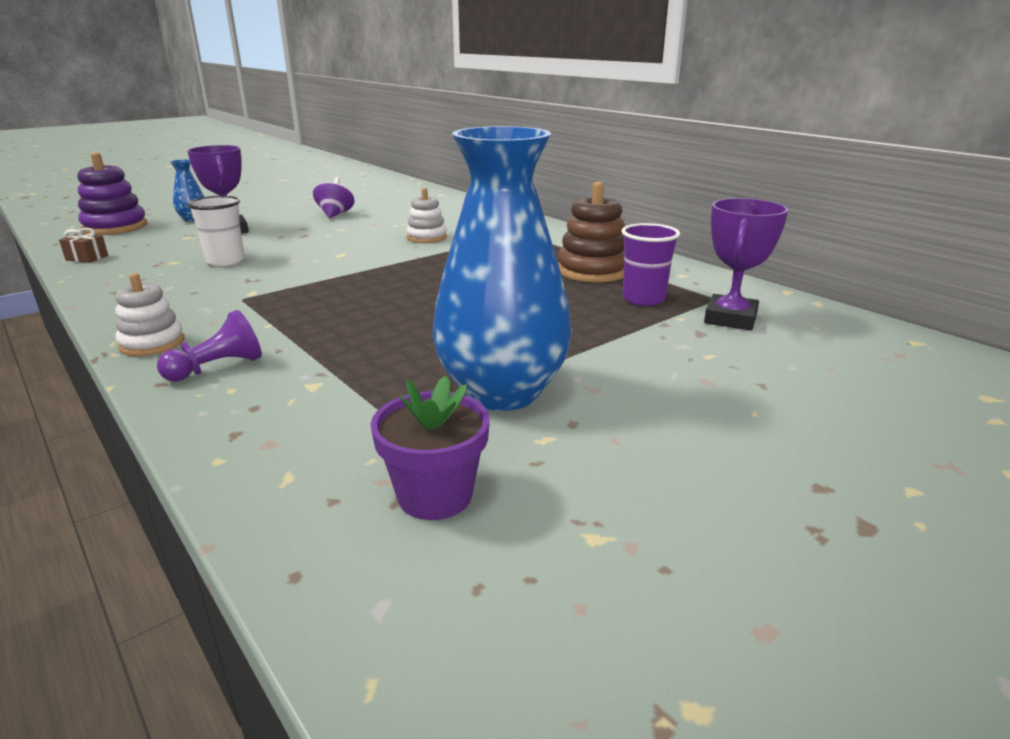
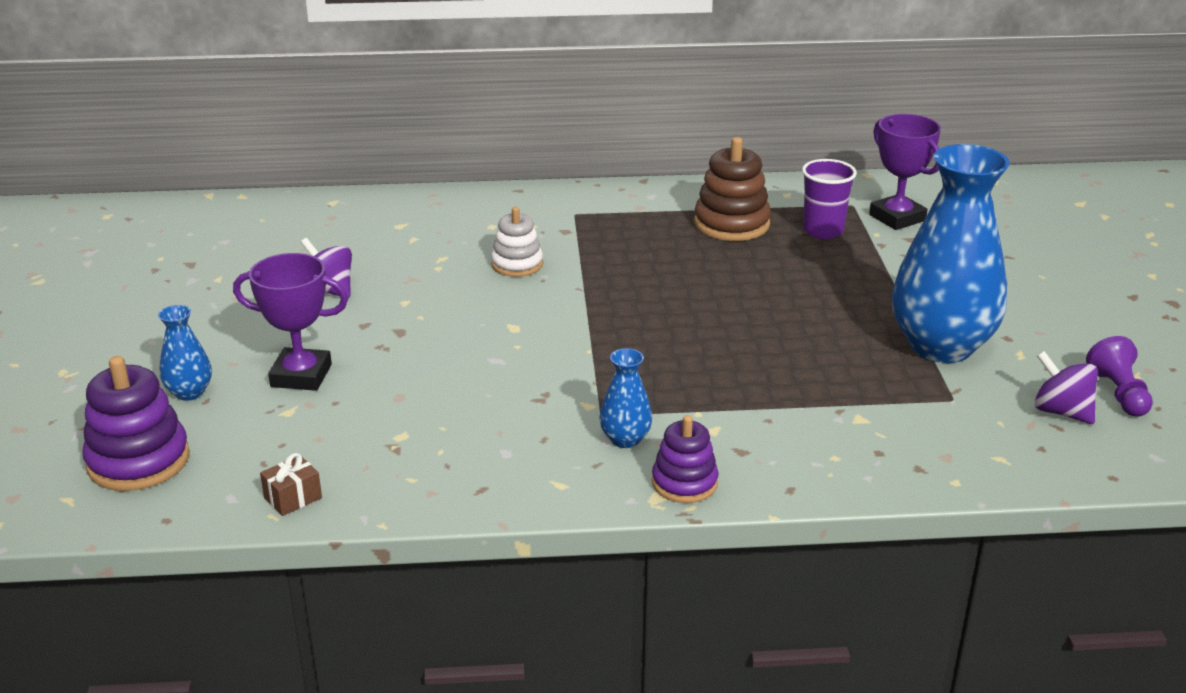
camera: 55 degrees left, 5 degrees up
(152, 343) = (684, 483): white stacking toy -> purple stacking toy
(209, 312) = (625, 439): none -> blue vase
(217, 368) = (782, 456): purple pawn -> purple pawn (1118, 393)
(225, 261) = (446, 401): white cup -> none
(435, 496) = (1061, 412): purple flower pot -> purple spinning top

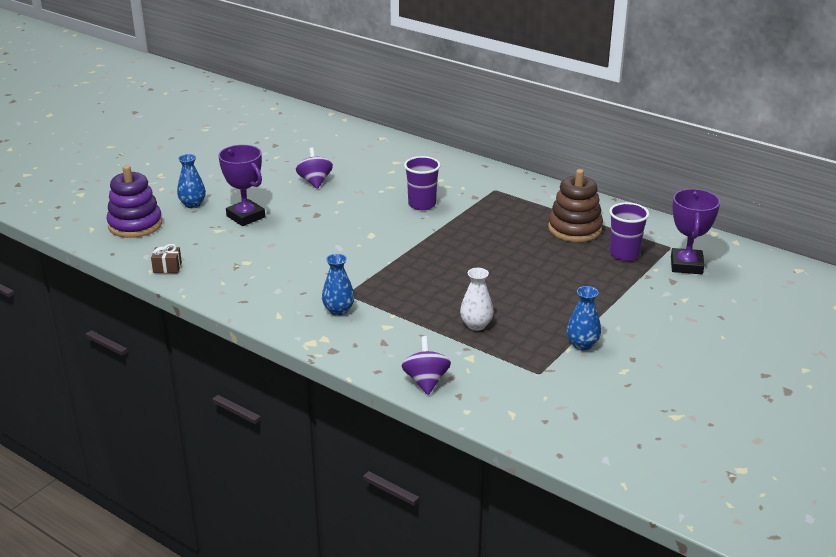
camera: 40 degrees right, 0 degrees up
(517, 264) = (422, 204): white stacking toy -> purple cup
(684, 483) = (333, 343): purple stacking toy -> none
(806, 378) = (476, 325): none -> white vase
(941, 346) = (582, 344): blue vase -> blue vase, size x0.43
(1061, 412) = (591, 410): purple spinning top -> purple spinning top (426, 381)
(1118, 393) = (646, 419): purple pawn -> none

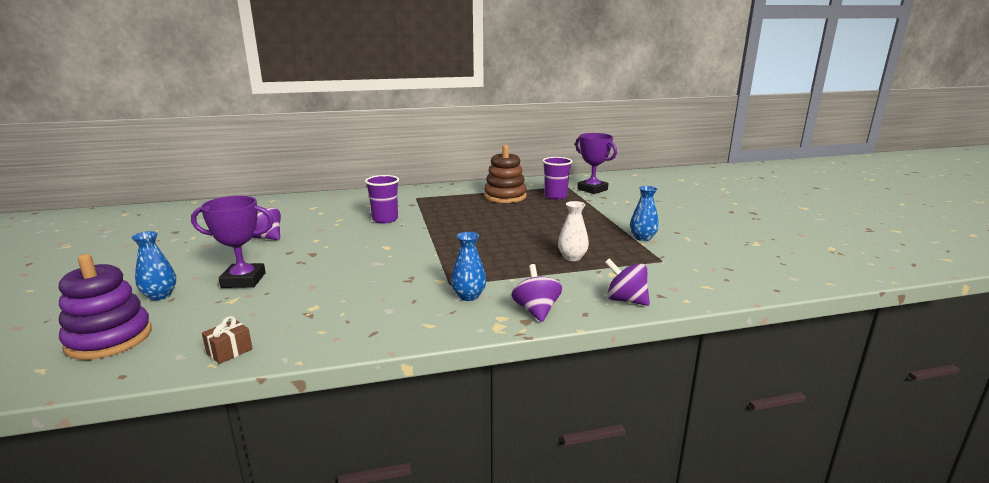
camera: 50 degrees left, 10 degrees down
(353, 348) = (536, 311): none -> purple spinning top

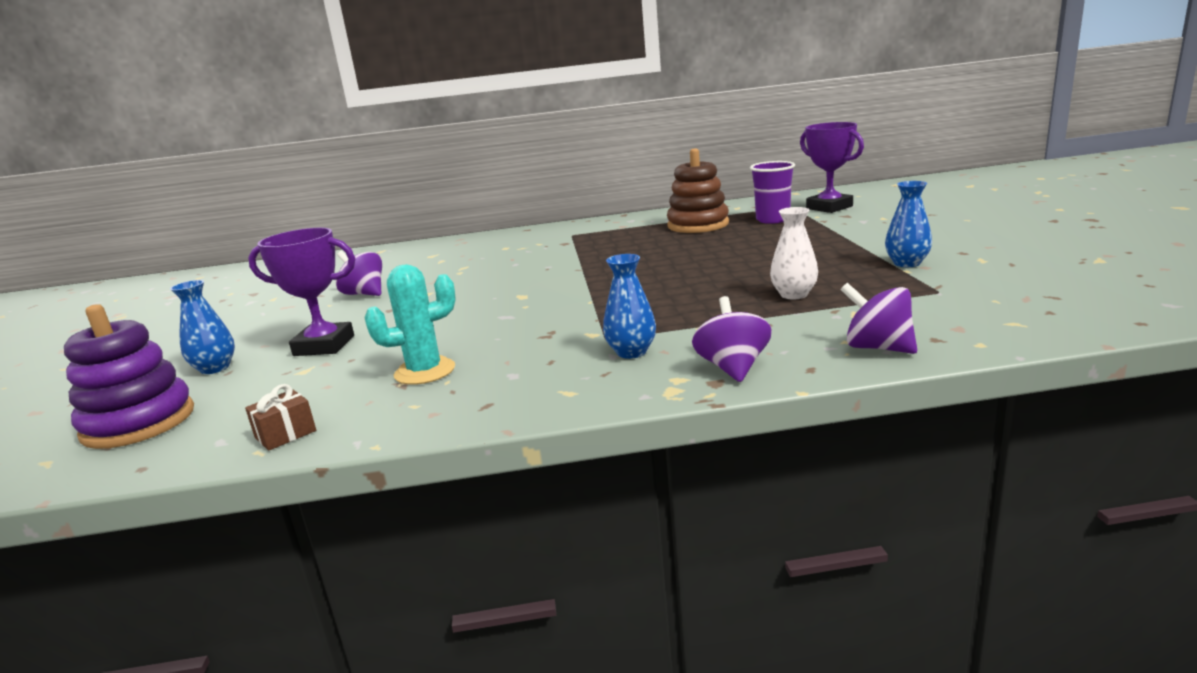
camera: 10 degrees right, 0 degrees up
(324, 305) = (425, 371): none -> turquoise cactus
(385, 219) = (525, 263): purple cup -> none

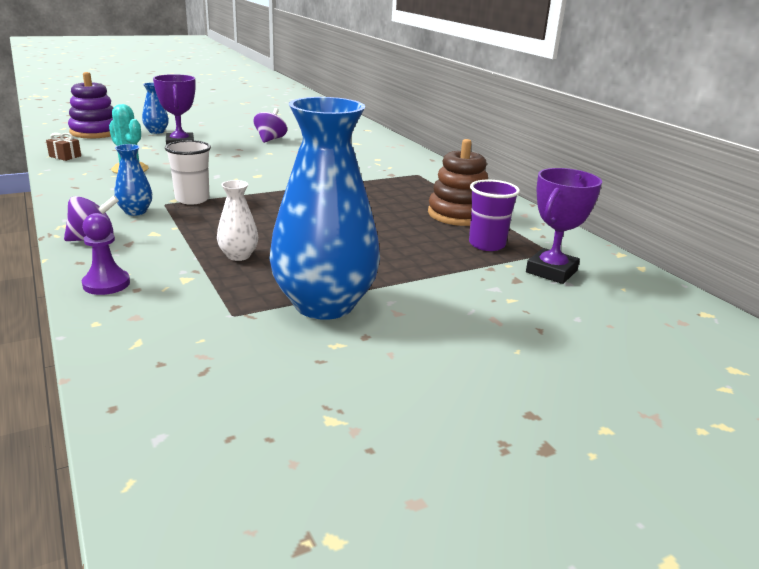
camera: 65 degrees right, 5 degrees up
(597, 324) = (192, 199): none -> white cup
(877, 348) = (106, 284): purple spinning top -> purple pawn
(907, 263) = (324, 304): blue vase -> blue vase, size x2.31

